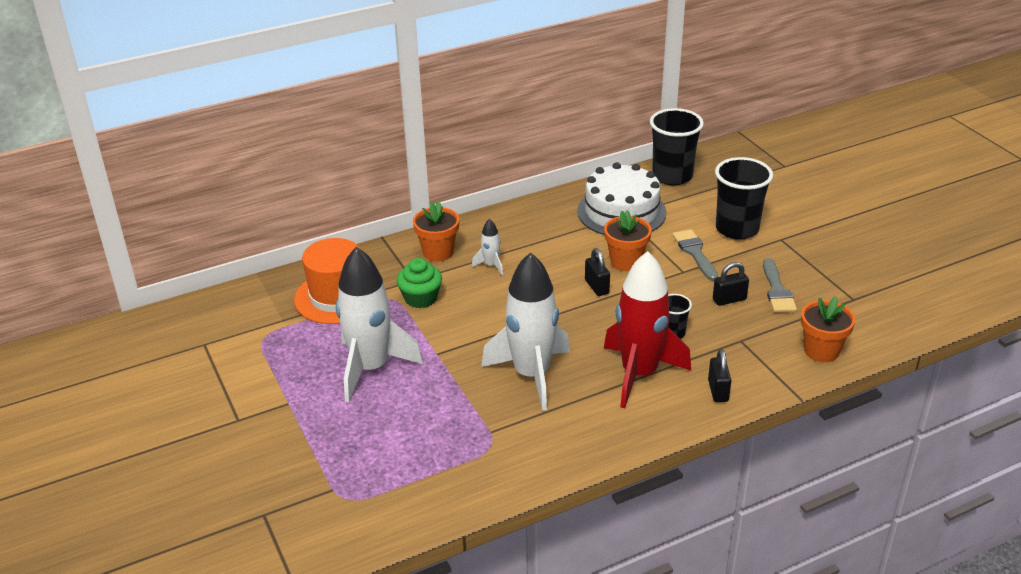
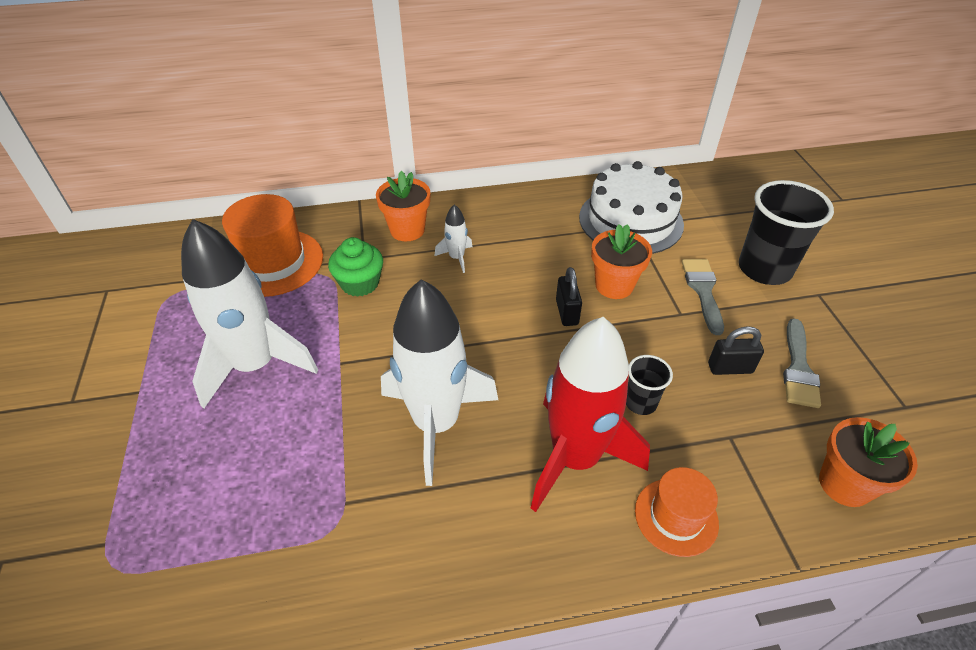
camera: 15 degrees right, 10 degrees up
(672, 176) = (703, 188): black cup -> none
(718, 391) = (676, 516): black padlock -> orange hat

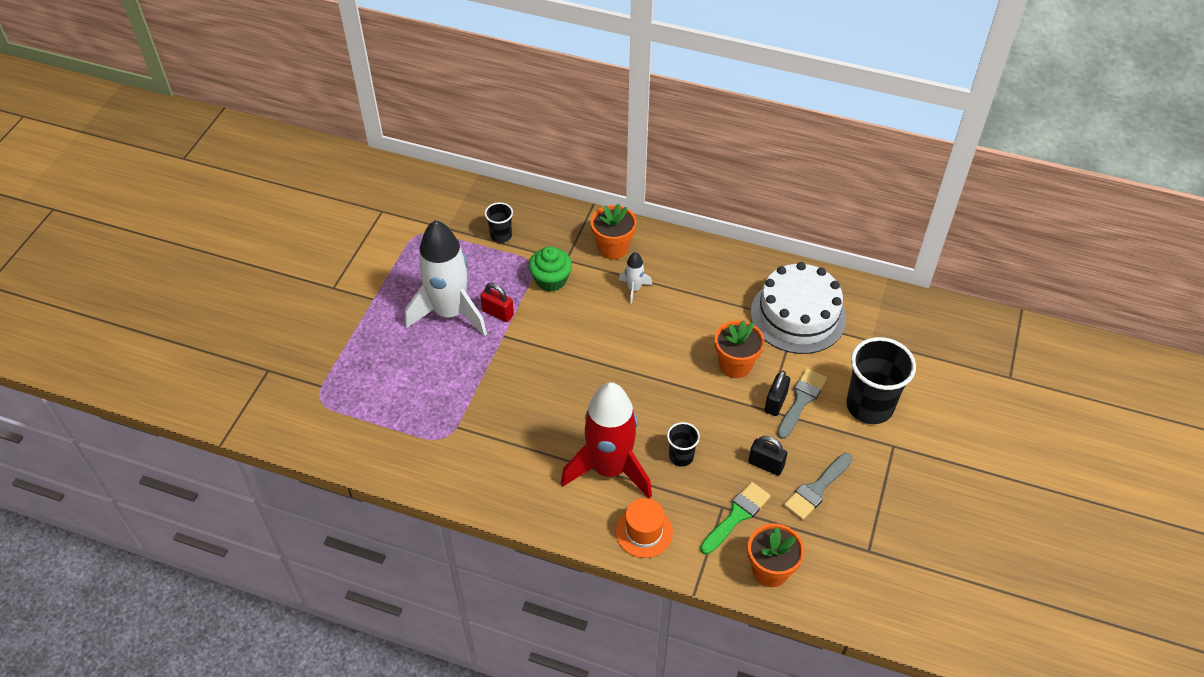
camera: 30 degrees right, 5 degrees up
(274, 262) = (501, 235): orange hat -> black cup
(318, 341) = (498, 313): none -> red padlock
(436, 423) = (539, 405): white rocket -> none
(567, 312) = (682, 370): black padlock -> black padlock (775, 402)
(754, 439) = (737, 515): none -> green brush

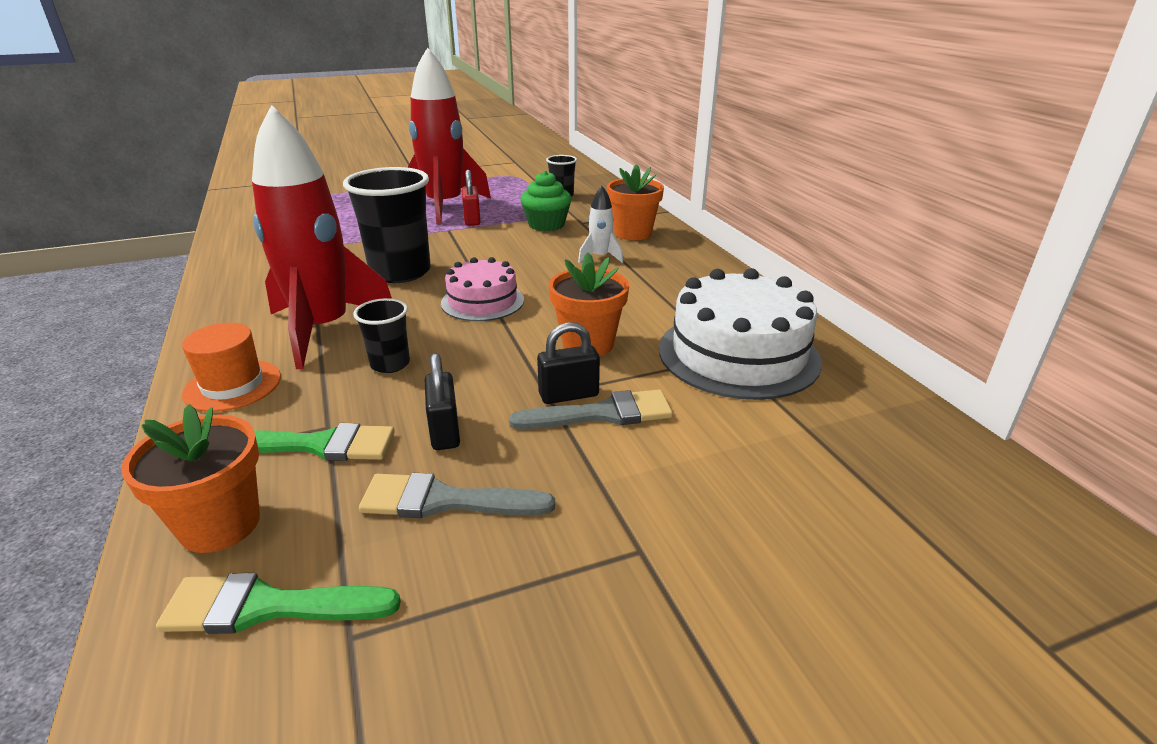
camera: 50 degrees right, 20 degrees down
(450, 313) = (445, 206): white rocket -> red rocket
(642, 380) = (482, 301): none -> pink cake
(834, 569) = (267, 607): none -> green brush
(869, 406) = (684, 482): black cup -> black cup (400, 272)

